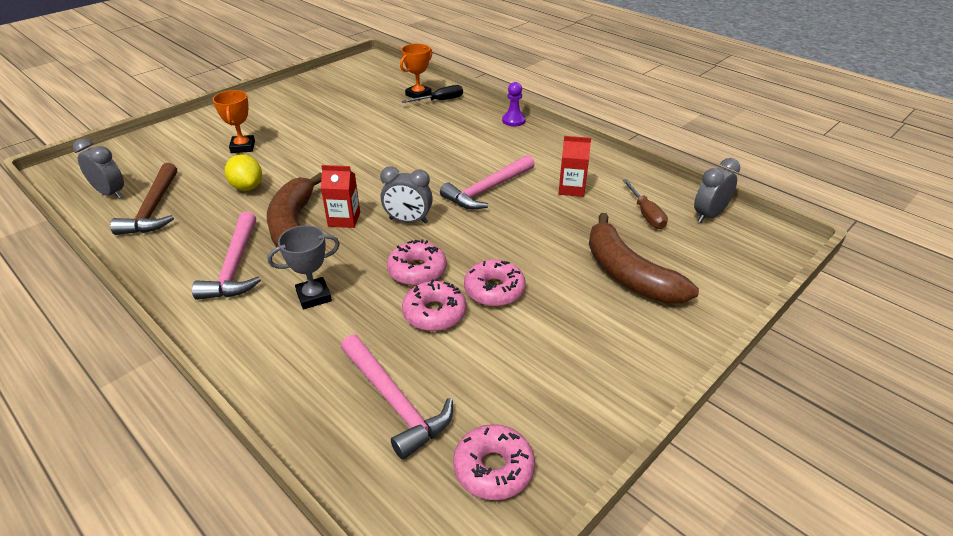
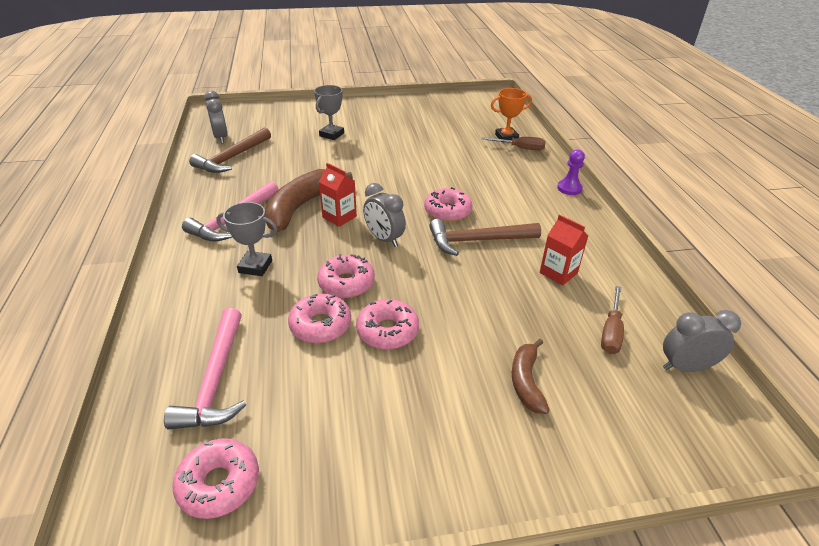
camera: 35 degrees right, 0 degrees up
(243, 147) = (331, 134): orange trophy -> grey trophy
(247, 187) = (303, 165): yellow lemon -> none
(437, 176) = (447, 211): none -> pink donut
(440, 100) = (520, 148): black screwdriver -> brown screwdriver
(487, 190) = (477, 241): pink hammer -> brown hammer
(628, 274) = (526, 381): brown banana -> brown banana, size x0.56

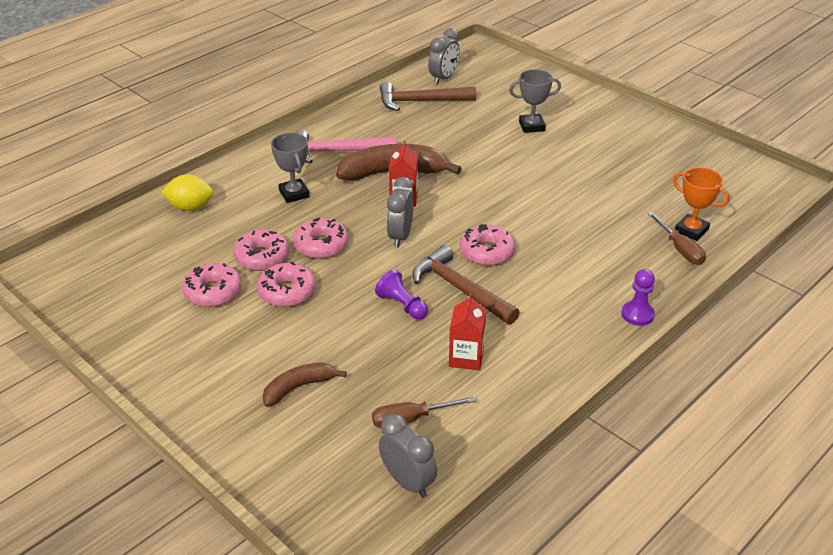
camera: 55 degrees right, 0 degrees up
(180, 340) = (190, 207): none -> yellow lemon
(215, 380) = (170, 242): pink hammer -> none
(219, 483) = (96, 289): pink donut -> pink donut (213, 292)
(470, 275) = (402, 305): none -> purple pawn

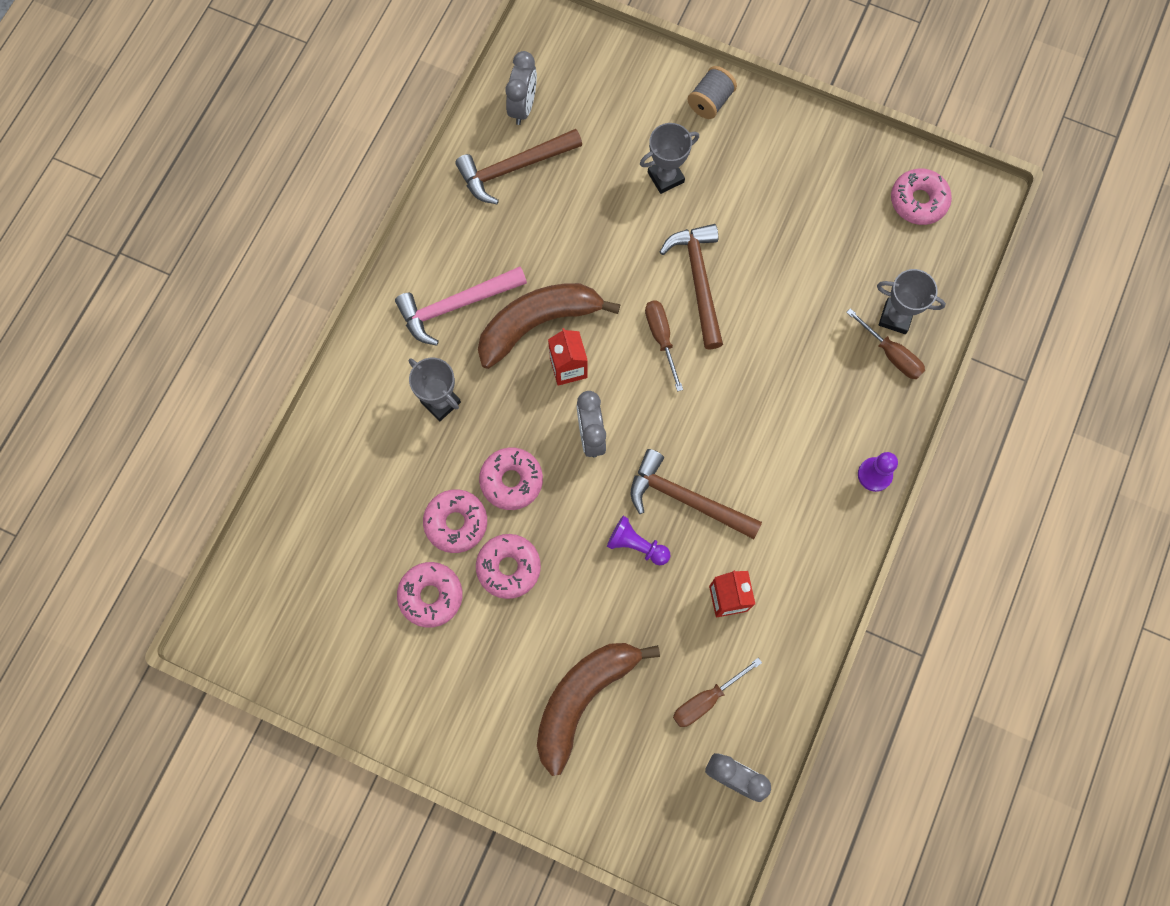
camera: 20 degrees left, 35 degrees up
(190, 207) = (333, 466): yellow lemon -> none
(298, 387) = (583, 698): brown banana -> brown banana, size x1.79
(486, 199) = (661, 338): none -> brown screwdriver
(487, 252) = (693, 429): pink donut -> pink donut (918, 201)
(532, 178) = (699, 281): none -> brown hammer
(583, 100) = (710, 101): none -> grey spool
(691, 230) = (895, 317): orange trophy -> grey trophy

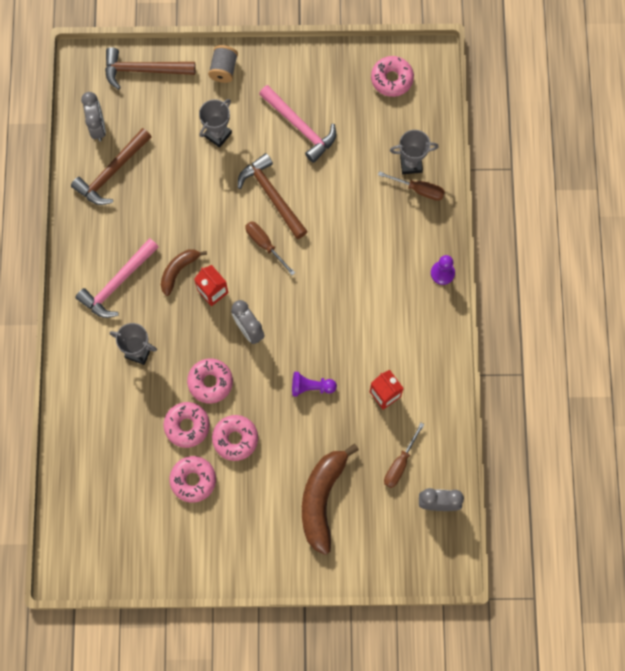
camera: 25 degrees left, 0 degrees up
(538, 323) = (178, 271): brown banana -> brown banana, size x0.56
(686, 499) = (329, 343): brown hammer -> brown hammer (143, 70)
(773, 211) = (300, 127): none -> pink hammer

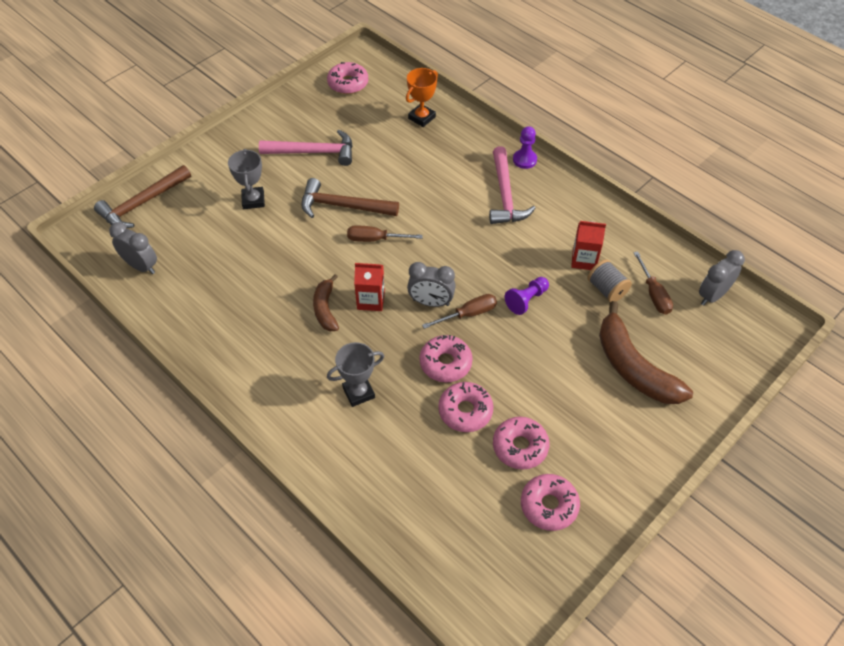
camera: 45 degrees left, 20 degrees down
(111, 172) = (188, 287): brown hammer -> none
(117, 283) = (282, 358): pink hammer -> pink hammer (505, 195)
(223, 69) = (211, 160): grey spool -> grey spool (606, 289)
(235, 439) = (515, 385): pink donut -> pink donut (549, 505)
(411, 164) = (422, 118): grey trophy -> orange trophy
(419, 189) = (446, 127): brown screwdriver -> brown screwdriver (468, 314)

